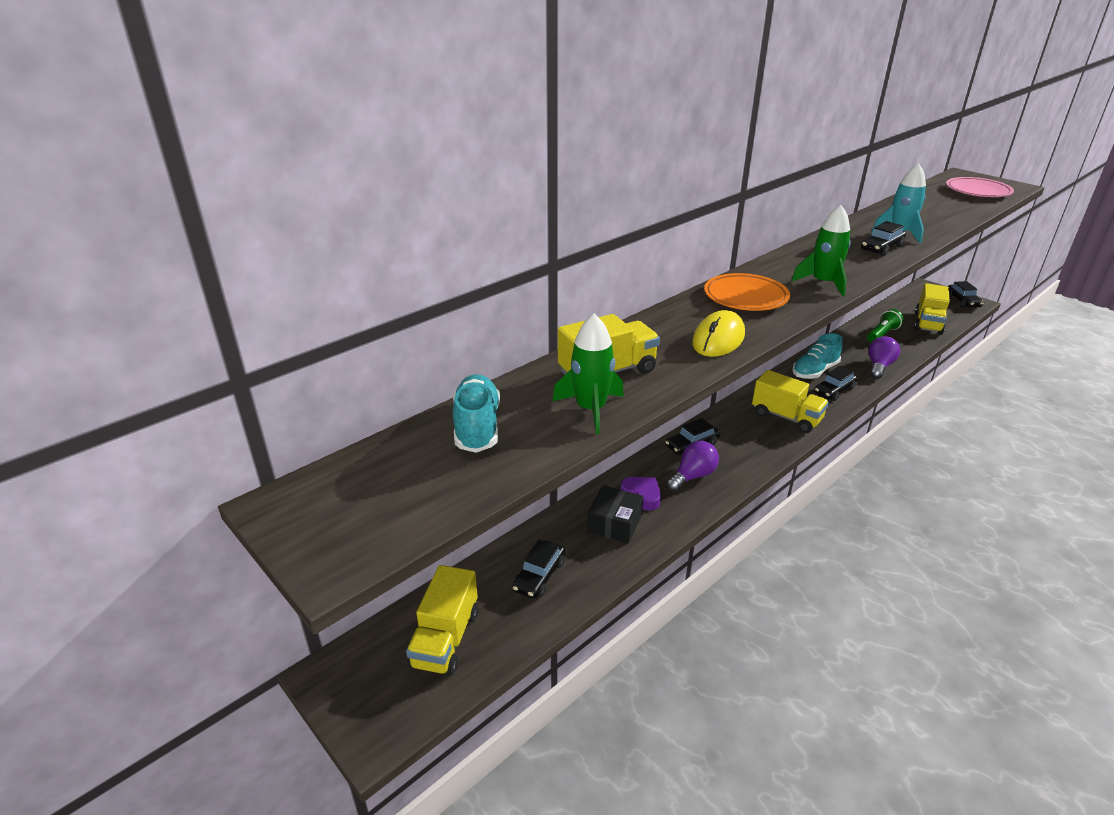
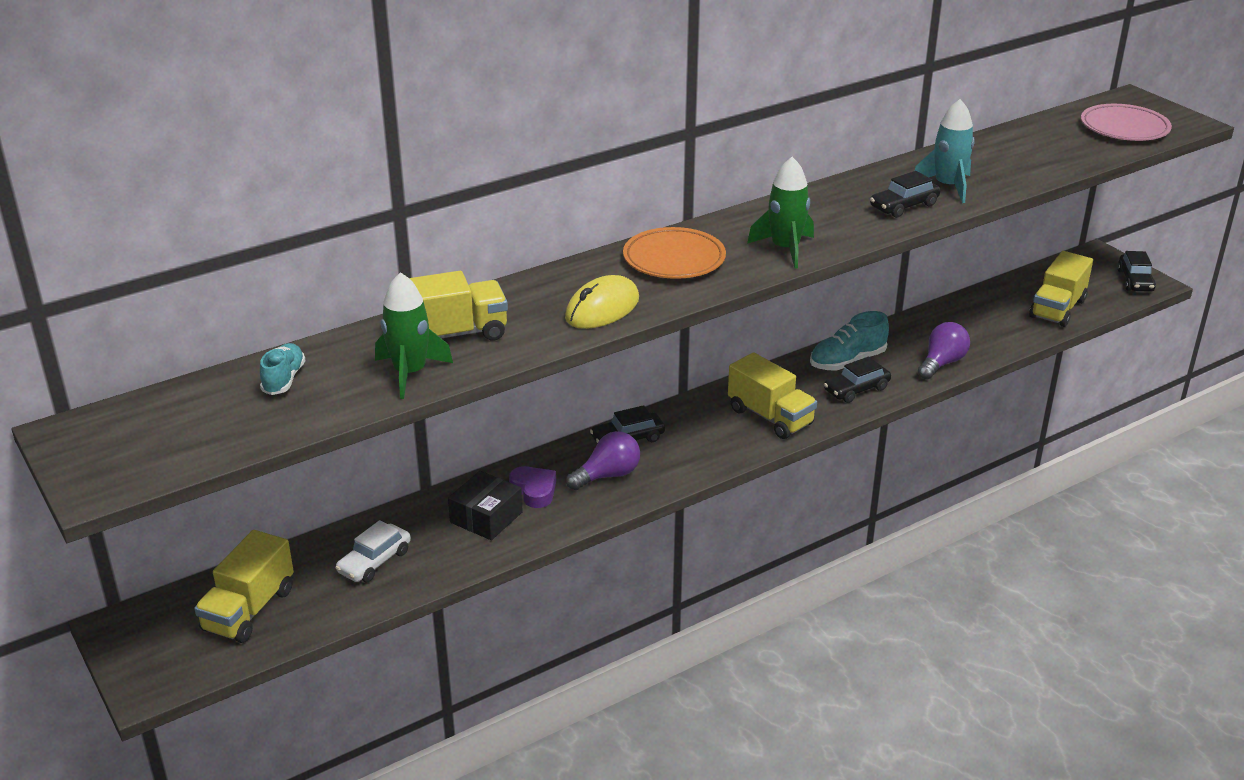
camera: 10 degrees right, 0 degrees up
(477, 427) = (284, 379): turquoise shoe -> turquoise shoe, size x0.65
(539, 576) = (374, 561): black car -> white car
(882, 334) = (978, 319): green flashlight -> none

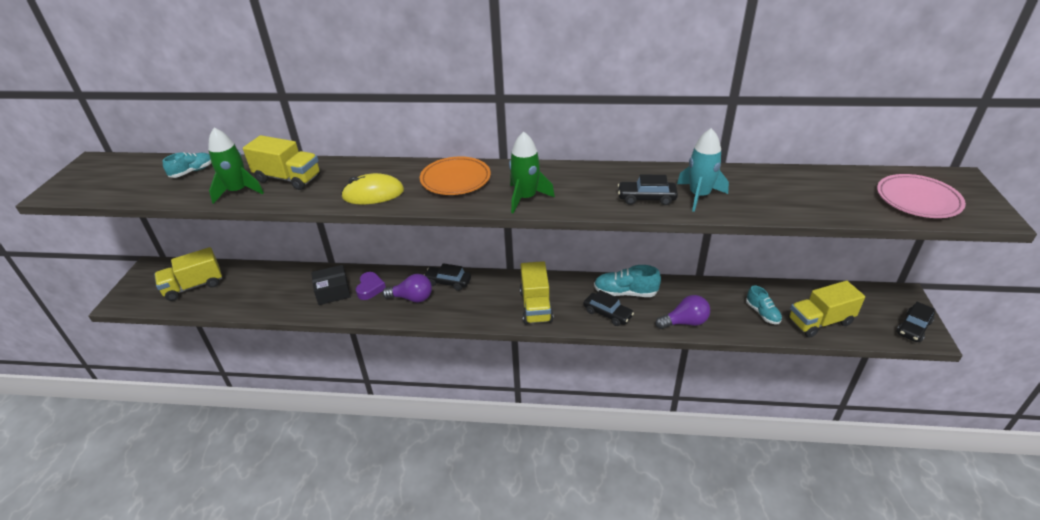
camera: 40 degrees right, 5 degrees up
(374, 561) = (263, 289): white car -> none
(856, 389) = (607, 314): black car -> black car turned 150 degrees counterclockwise
(1000, 323) = (762, 313): none -> turquoise shoe

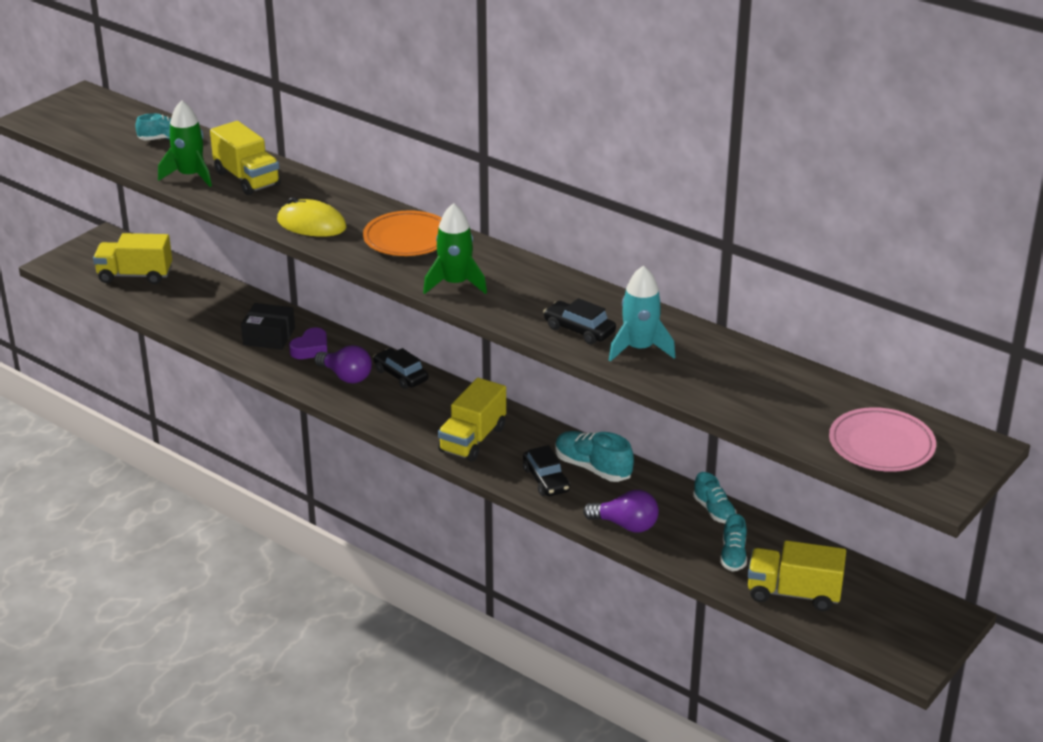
camera: 30 degrees right, 5 degrees down
(719, 289) = (714, 511): none -> turquoise shoe
(913, 328) = (907, 649): black car -> none

